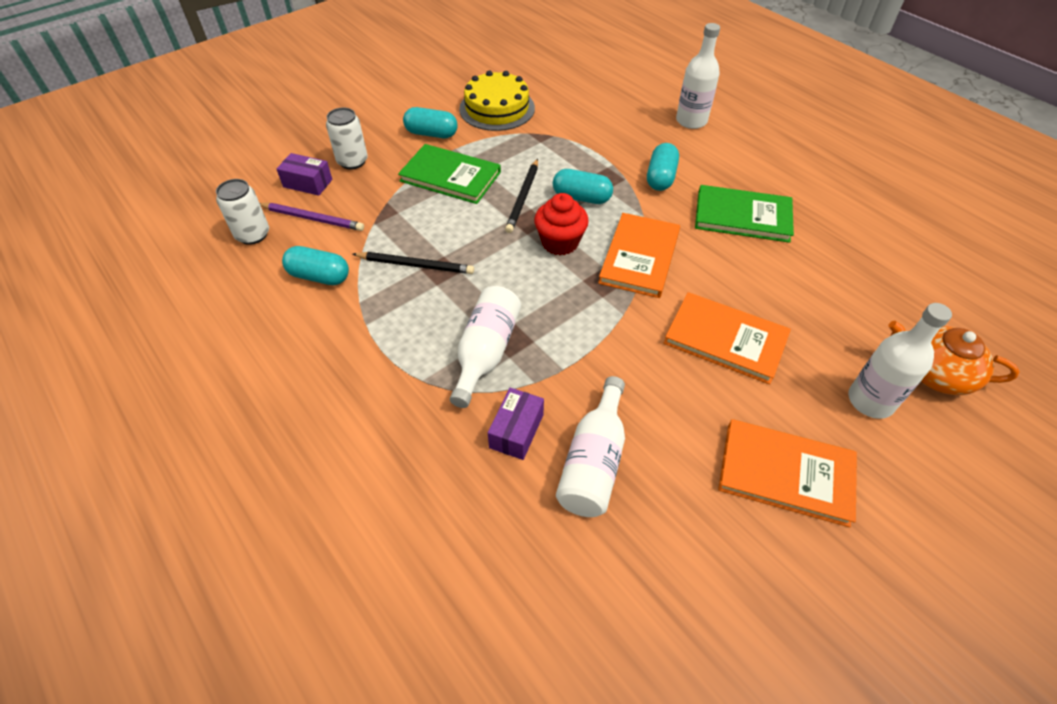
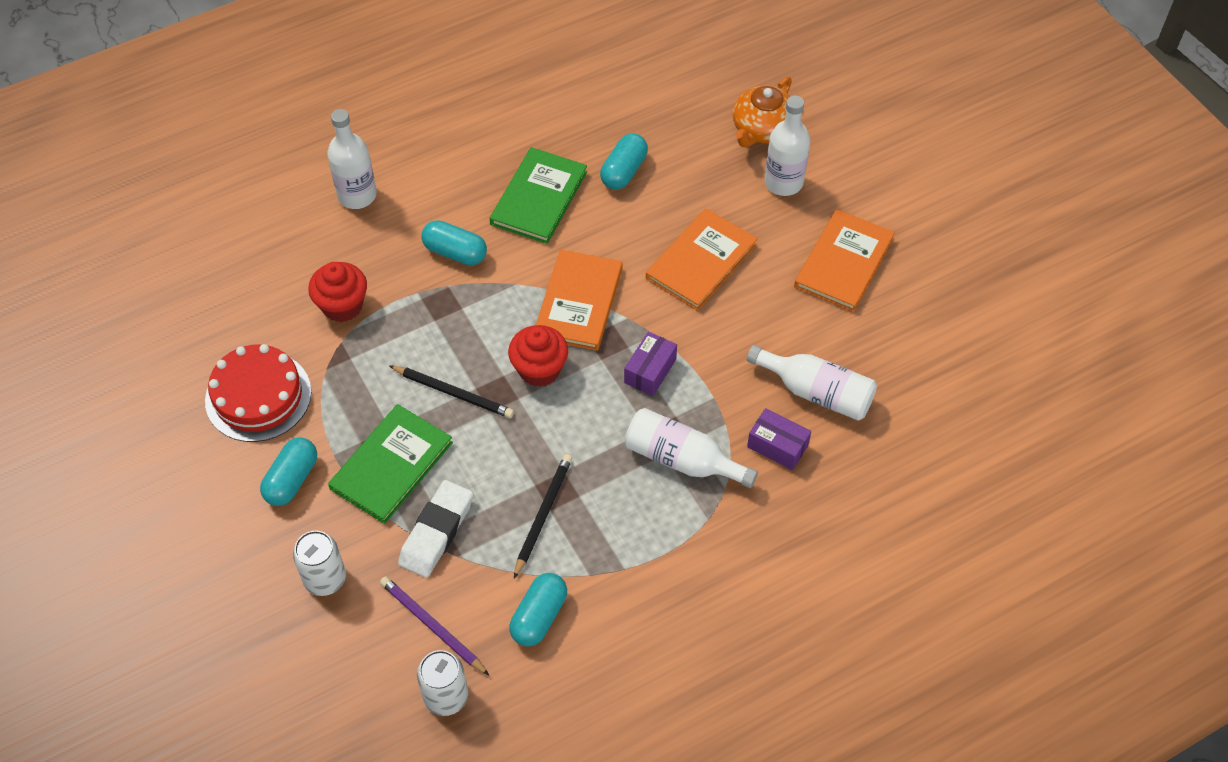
camera: 80 degrees left, 5 degrees up
(308, 183) = (357, 634): purple box -> purple box (650, 371)
(313, 218) = (432, 626): purple pencil -> purple pencil turned 75 degrees counterclockwise
(394, 208) = (436, 532): none -> white eraser
(497, 108) = (258, 396): yellow cake -> red cake
(581, 197) = (469, 335): turquoise capsule -> turquoise capsule (624, 171)
(586, 131) = (342, 306): none -> red cupcake
(639, 257) = (578, 302): orange book -> orange book turned 75 degrees clockwise

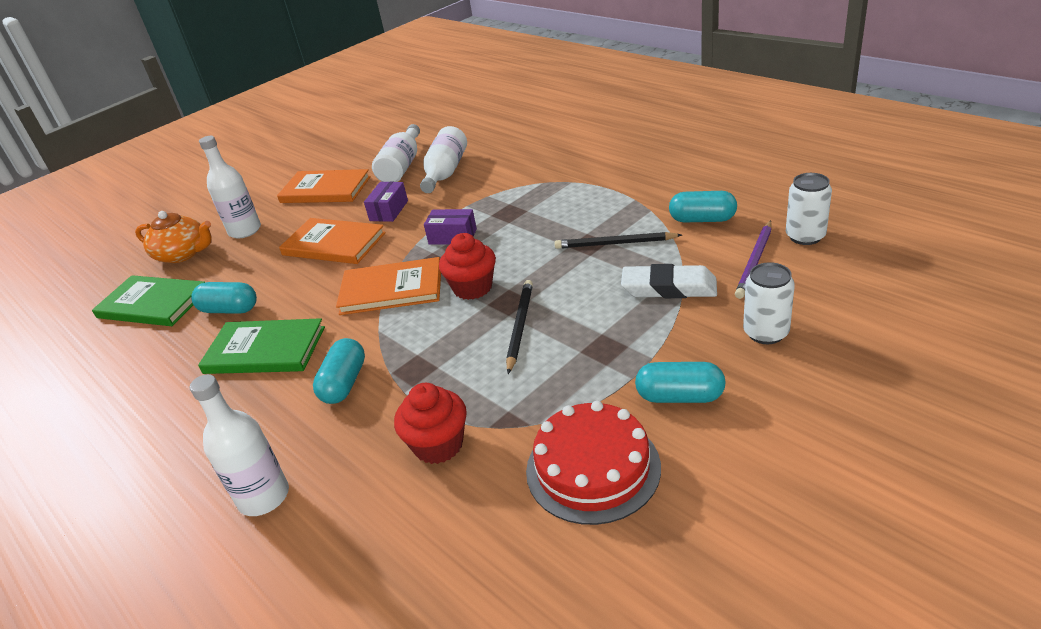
camera: 100 degrees left, 20 degrees down
(391, 465) = (620, 336): green book -> green book (153, 304)
(682, 459) = (528, 203): white bottle -> white bottle (402, 166)
(777, 446) = (497, 174): purple box -> purple box (389, 211)

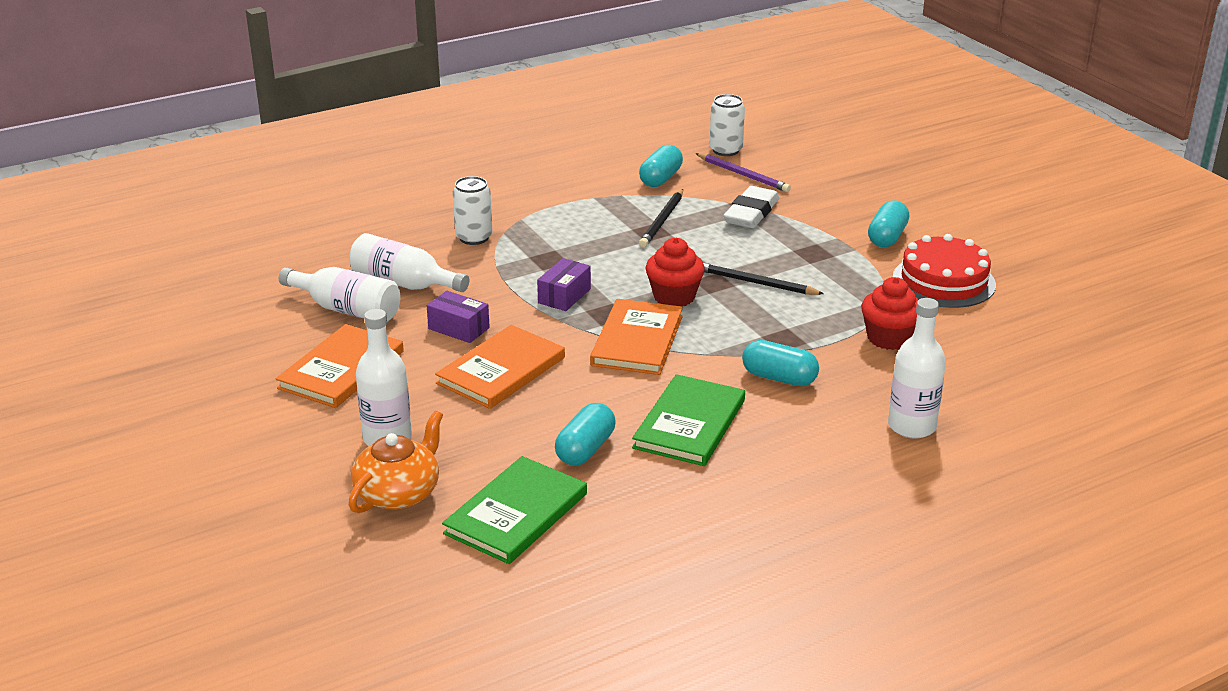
camera: 80 degrees left, 5 degrees down
(766, 333) = (836, 193): white can -> white can (474, 237)

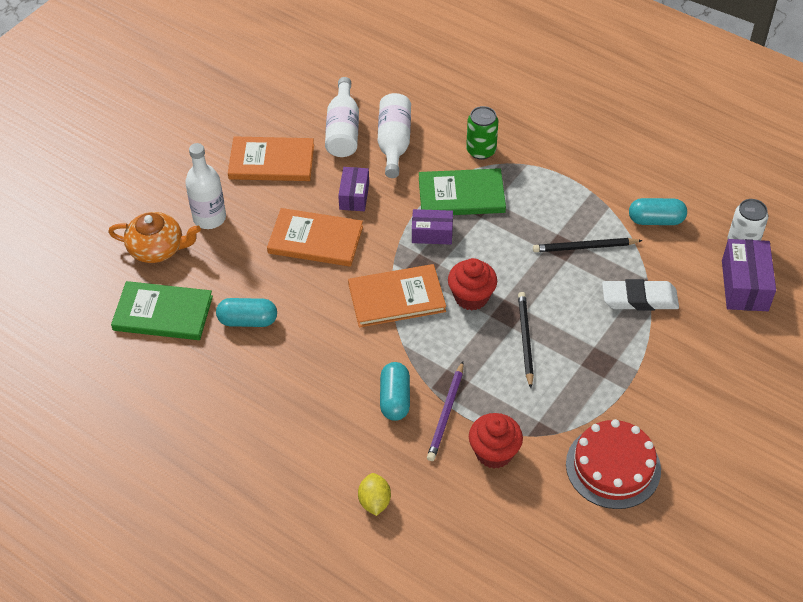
camera: 65 degrees right, 20 degrees up
(474, 237) = (481, 150): white can -> green can
(689, 424) = (306, 366): green book -> green book (461, 195)
(743, 175) = (704, 271): purple pencil -> purple pencil (446, 413)
(775, 163) = (744, 285): none -> purple box
(887, 237) = (664, 405): turquoise capsule -> none
(911, 426) = (374, 502): white bottle -> yellow lemon

